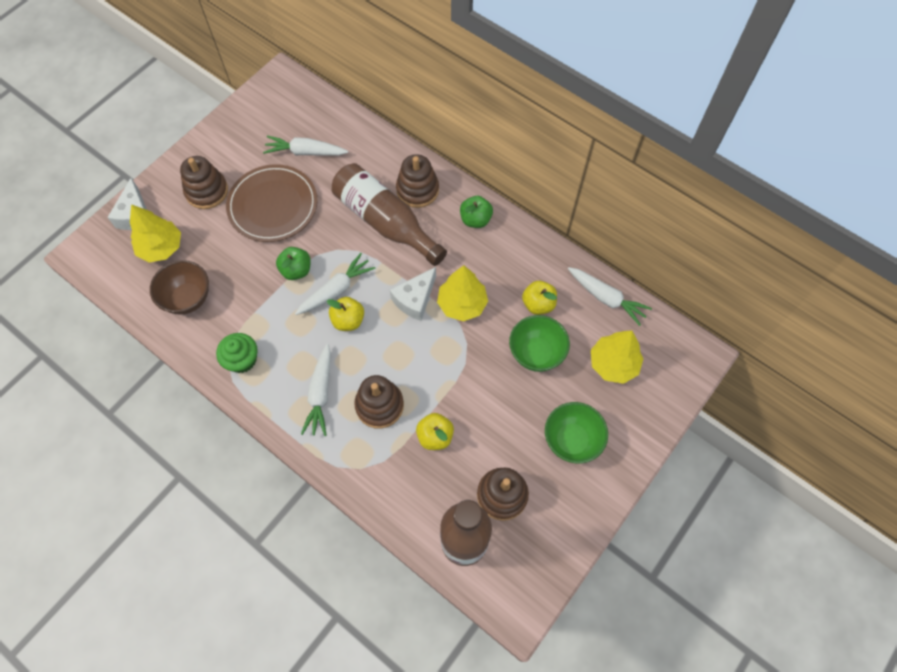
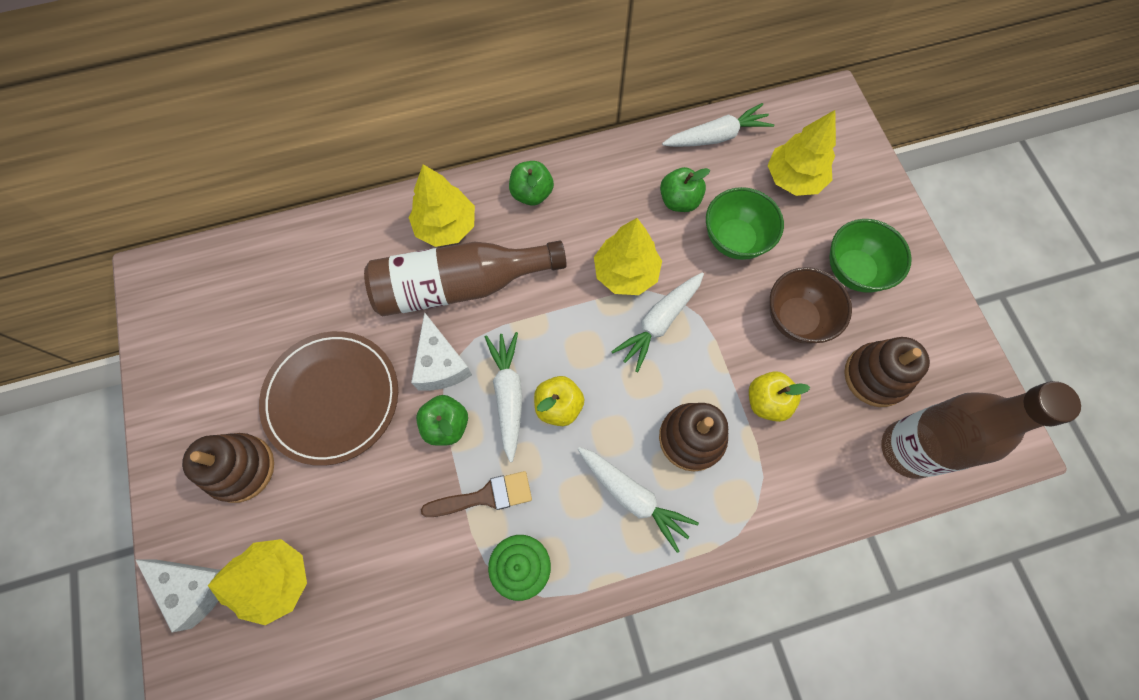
camera: 55 degrees left, 5 degrees up
(188, 298) = (382, 587): brown bowl -> brown bowl (796, 319)
(269, 316) = (485, 496): none -> brown brush
(305, 152) = (288, 314): white carrot -> white carrot (659, 323)
(415, 299) = (584, 317): white cheese -> white cheese (440, 364)
(417, 190) = (446, 226): brown stacking toy -> yellow tree
(538, 304) = (679, 201): yellow apple -> green apple

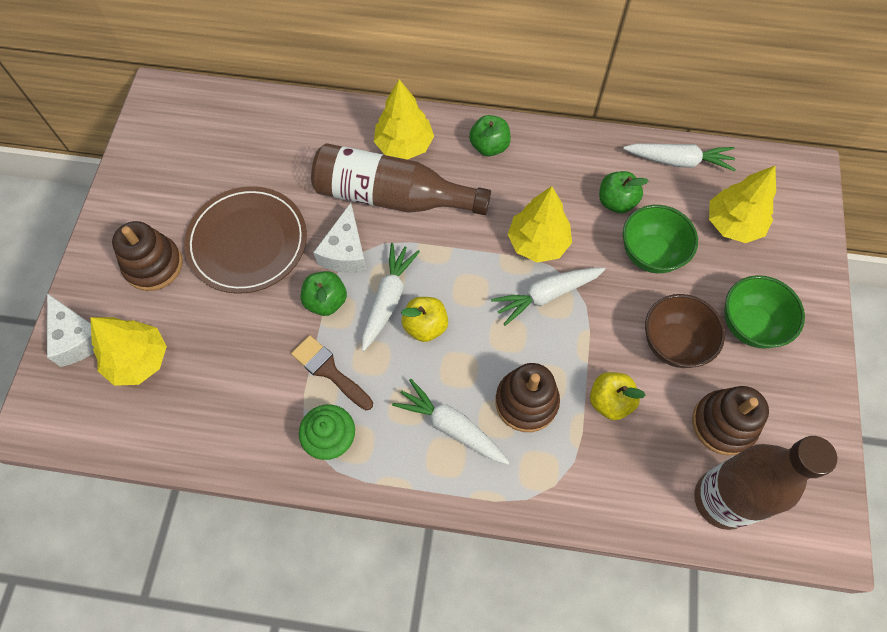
camera: 25 degrees right, 5 degrees down
(485, 496) = (329, 370): brown brush -> brown brush turned 150 degrees counterclockwise
(633, 497) = (451, 426): white carrot -> white carrot turned 150 degrees clockwise

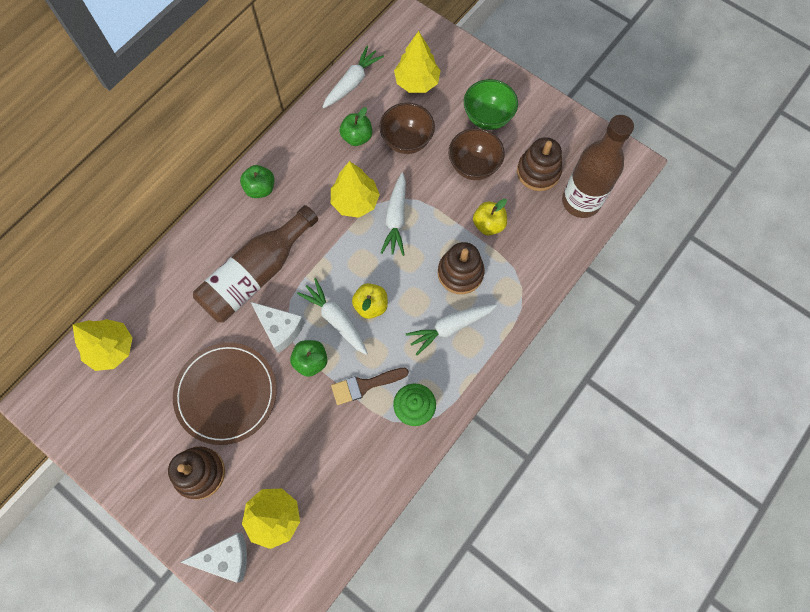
camera: 60 degrees left, 5 degrees up
(404, 145) = (219, 243): yellow tree -> yellow tree (112, 348)
(650, 254) = (407, 141): green bowl -> brown bowl

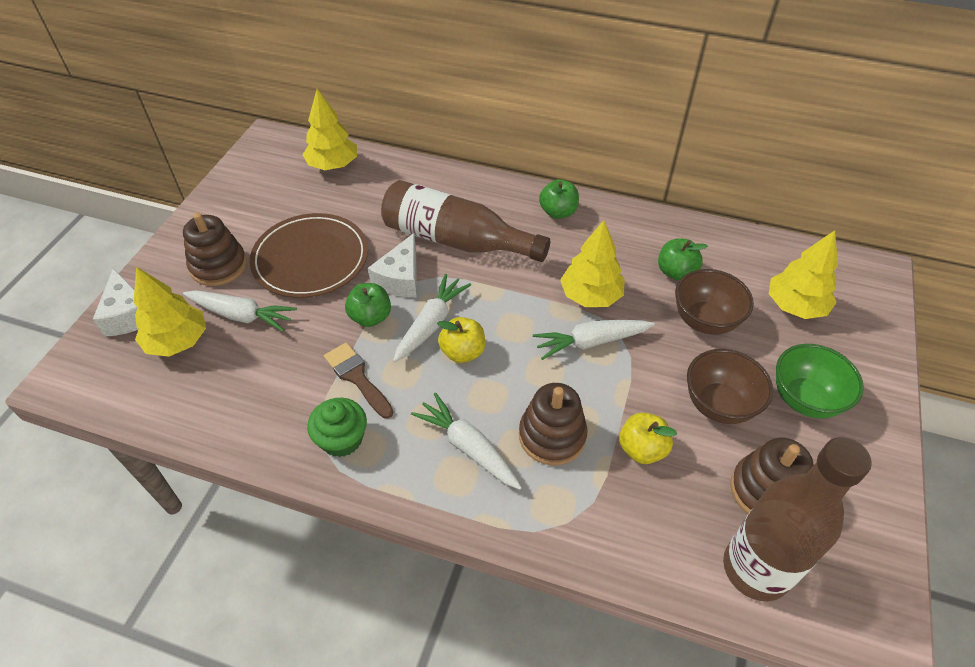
camera: 70 degrees right, 20 degrees down
(352, 82) = (744, 246): white carrot -> white carrot (242, 315)

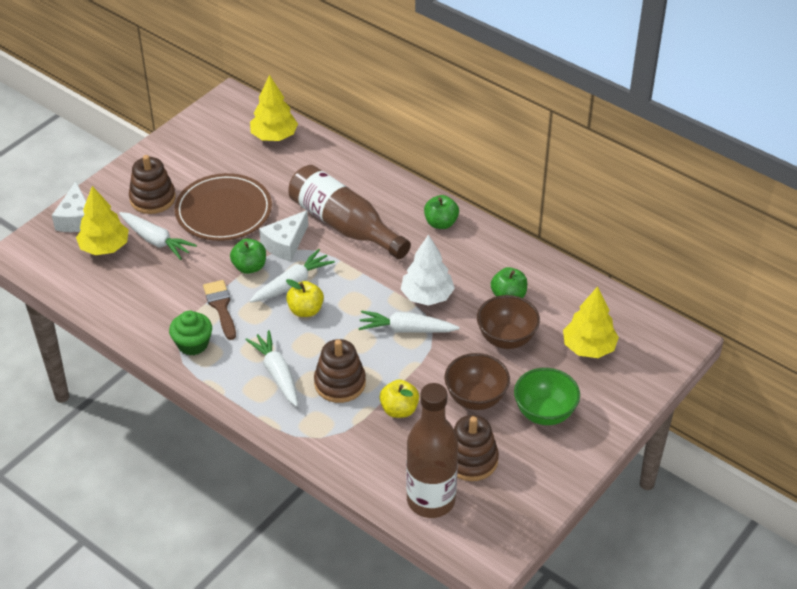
camera: 20 degrees right, 5 degrees down
(590, 296) = (427, 296): yellow tree -> white tree

